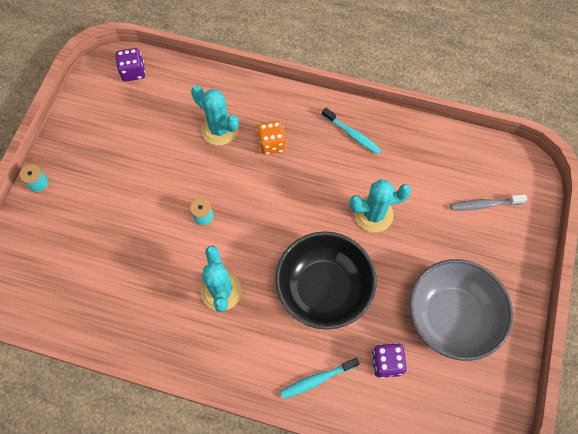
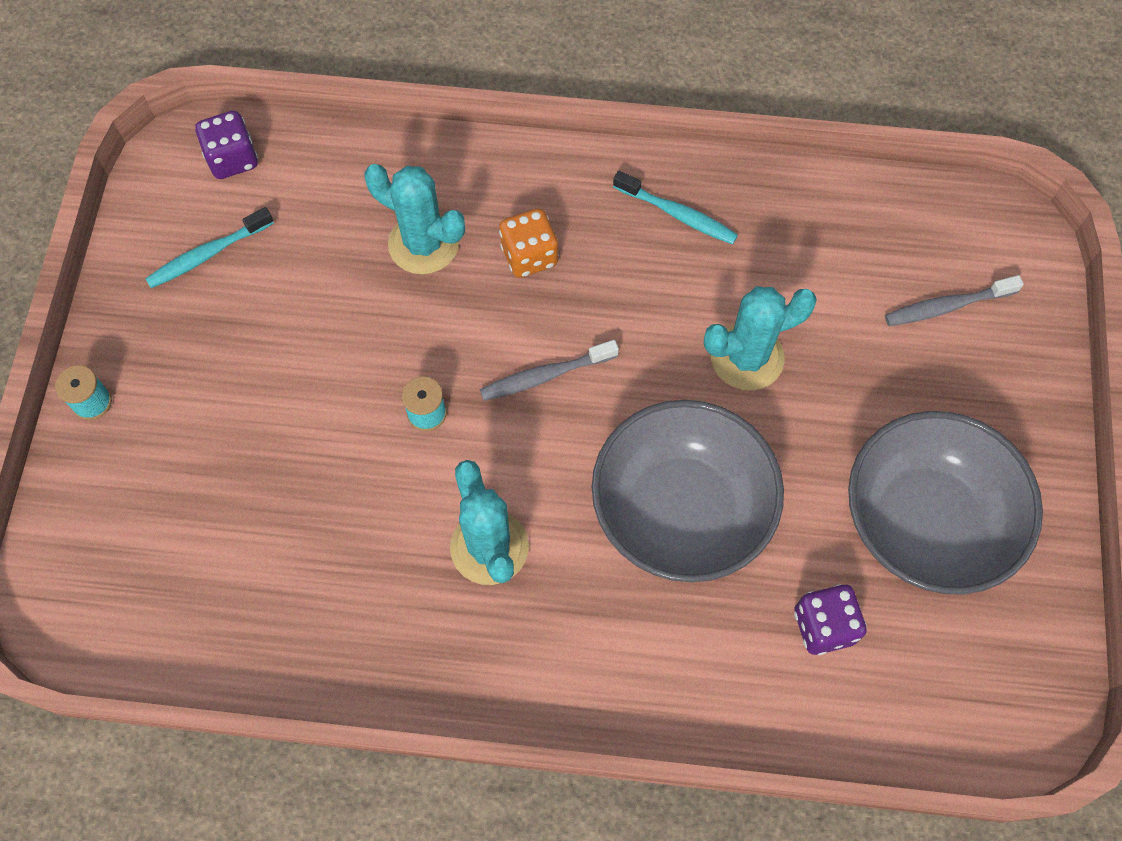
camera: 10 degrees left, 0 degrees up
(267, 207) = (545, 376): none -> grey toothbrush
(317, 379) = (702, 679): turquoise toothbrush -> turquoise toothbrush (207, 254)
(323, 288) = (681, 510): black bowl -> grey bowl

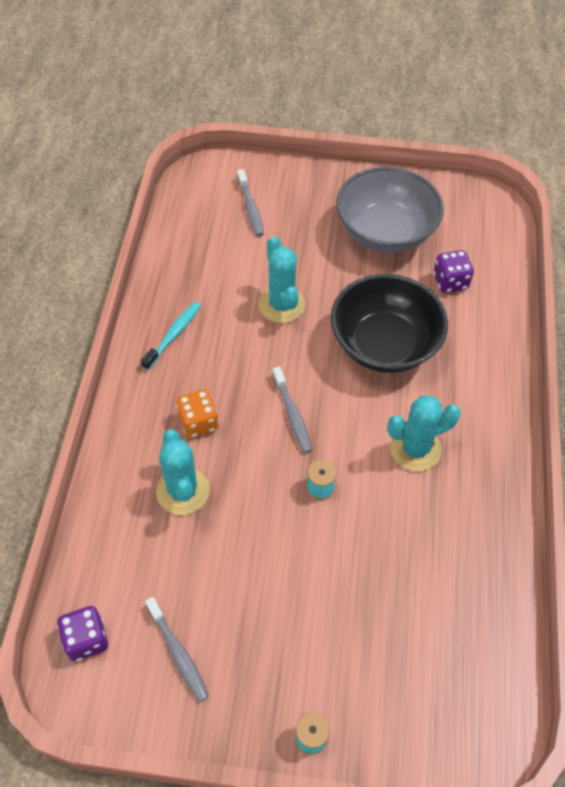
camera: 90 degrees left, 10 degrees down
(207, 254) = (178, 653): turquoise toothbrush -> grey toothbrush
(423, 244) = (182, 491): turquoise cactus -> turquoise cactus turned 45 degrees counterclockwise
(681, 510) = (384, 344): grey bowl -> black bowl

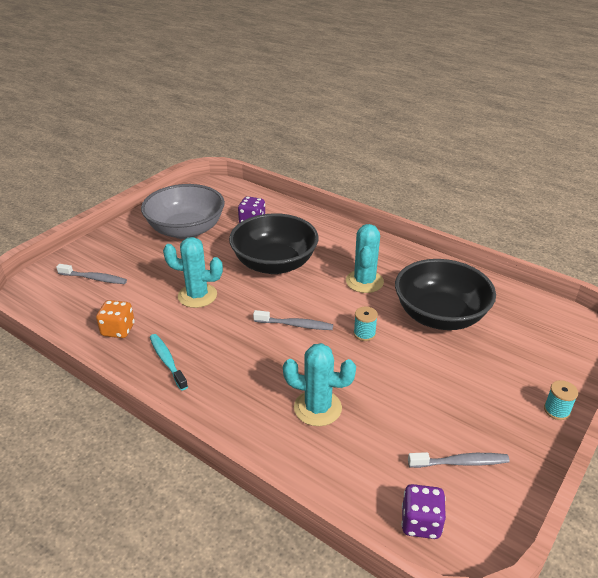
camera: 60 degrees left, 20 degrees down
(198, 422) = (262, 376): orange dice -> orange dice (118, 330)
(404, 555) = (439, 316): none -> black bowl

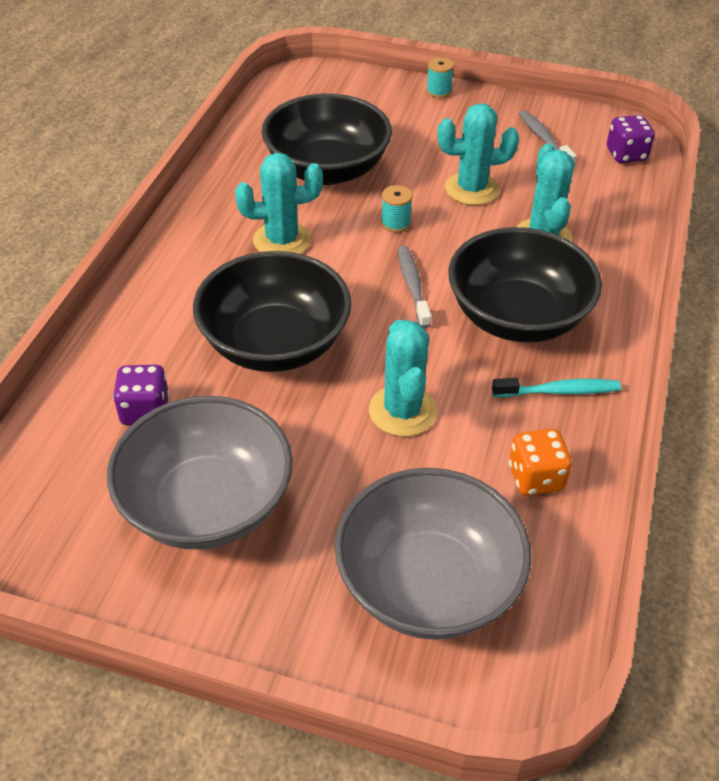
camera: 110 degrees left, 10 degrees up
(94, 278) = (428, 584): grey toothbrush -> grey bowl
(167, 361) = (559, 391): turquoise toothbrush -> turquoise toothbrush turned 135 degrees counterclockwise
(241, 364) = (517, 317): none -> black bowl
(394, 386) = (472, 189): none -> turquoise cactus

